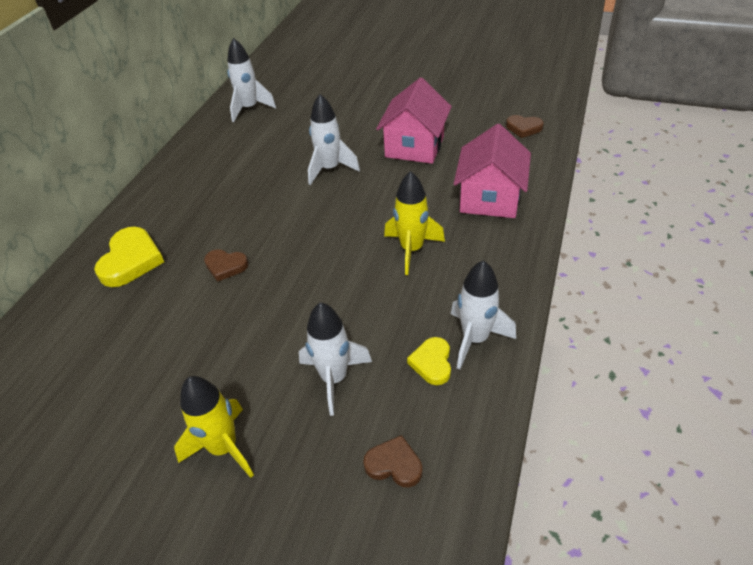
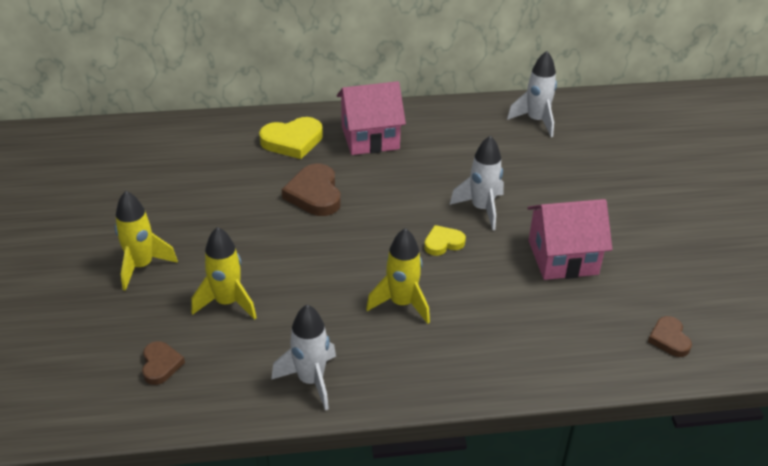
camera: 60 degrees right, 5 degrees down
(226, 266) = (314, 194): brown heart -> brown heart, size x1.68
(334, 378) = (227, 302): white rocket -> yellow rocket
(432, 363) = (270, 358): yellow heart -> yellow heart (443, 243)
(489, 198) = (516, 341): pink house -> pink house (370, 137)

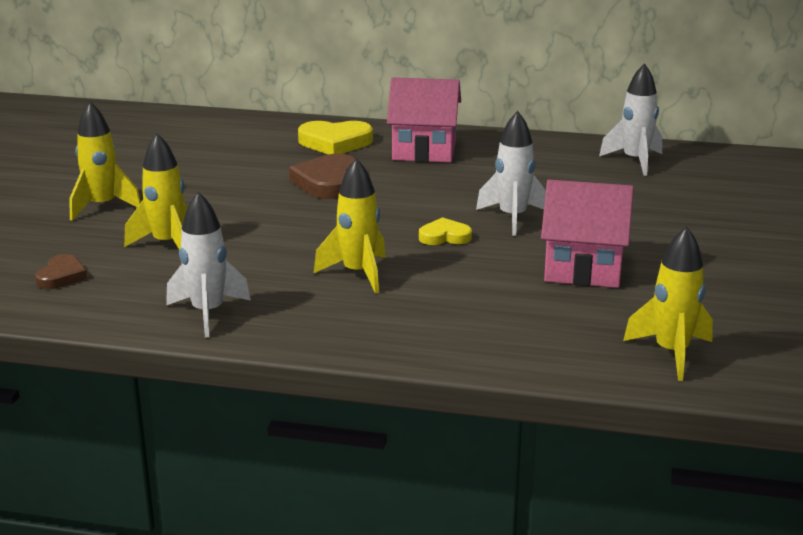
camera: 20 degrees right, 15 degrees down
(669, 339) = (671, 353): brown heart -> yellow rocket

